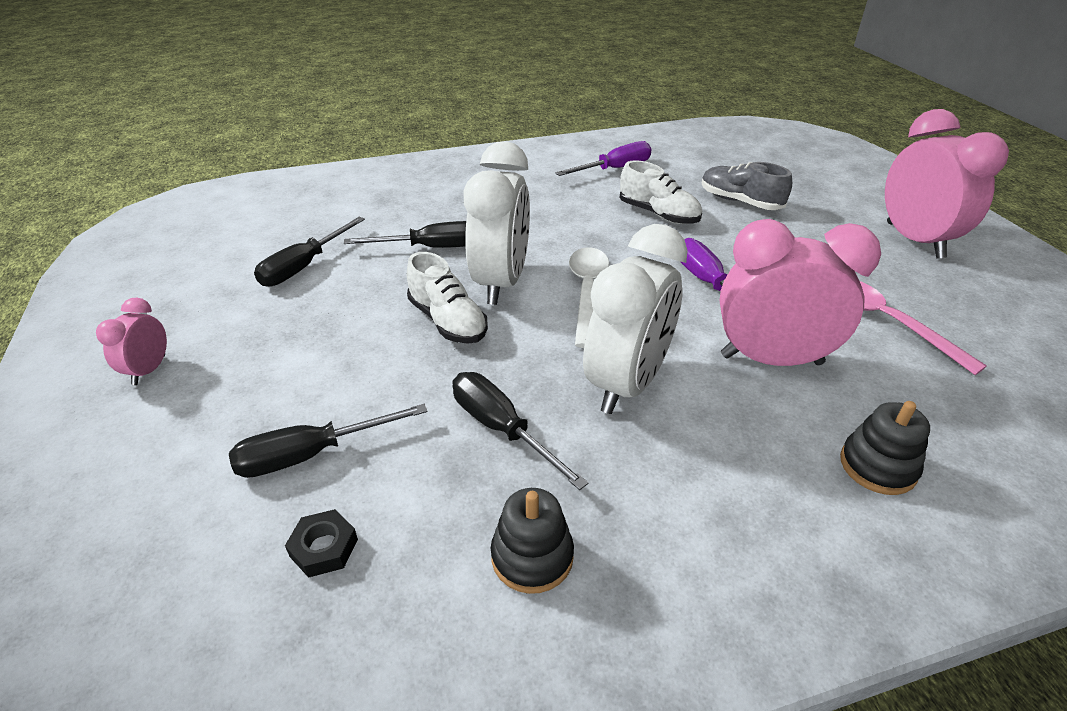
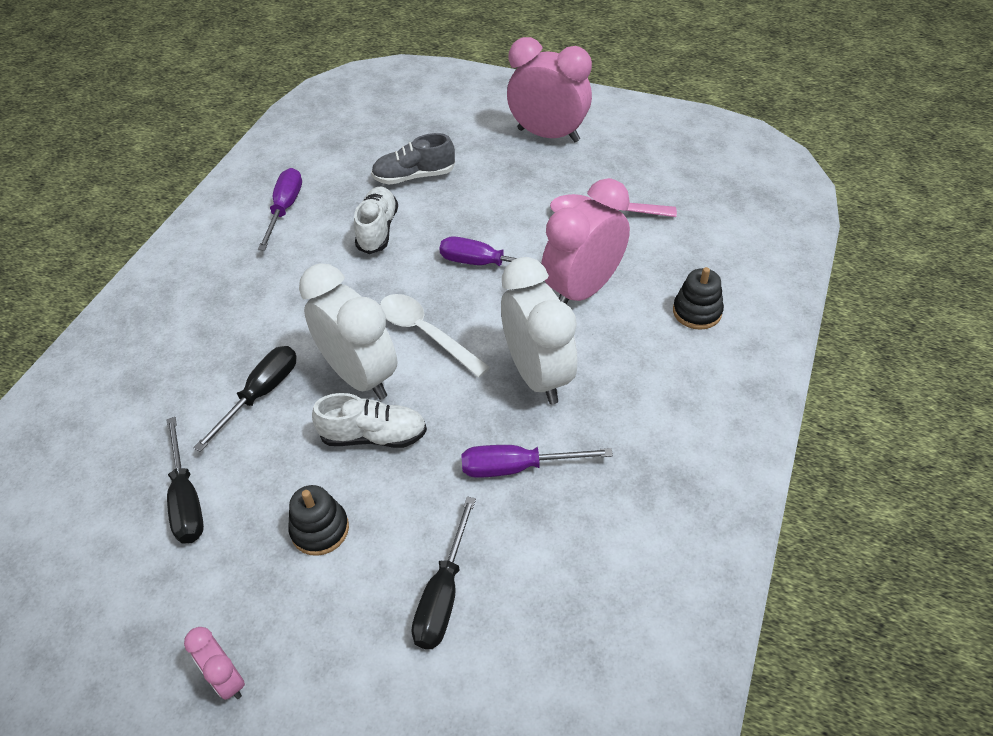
camera: 50 degrees left, 10 degrees up
(324, 548) = (537, 622): black nut -> none
(501, 429) = (517, 467): black screwdriver -> purple screwdriver
(532, 556) = (631, 511): black stacking toy -> black stacking toy (320, 529)
(658, 214) = (377, 230): white shoe -> white shoe turned 75 degrees counterclockwise

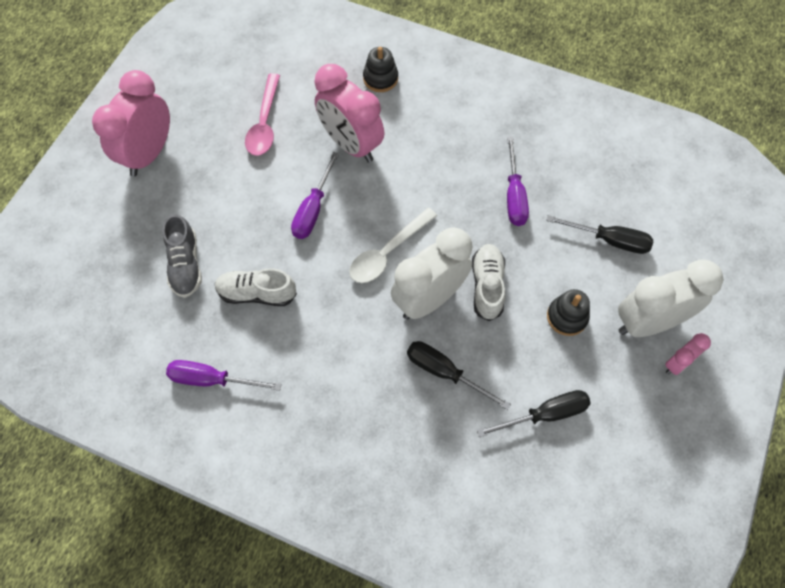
camera: 90 degrees left, 15 degrees up
(537, 375) = (434, 179): white clock -> white clock (648, 322)

